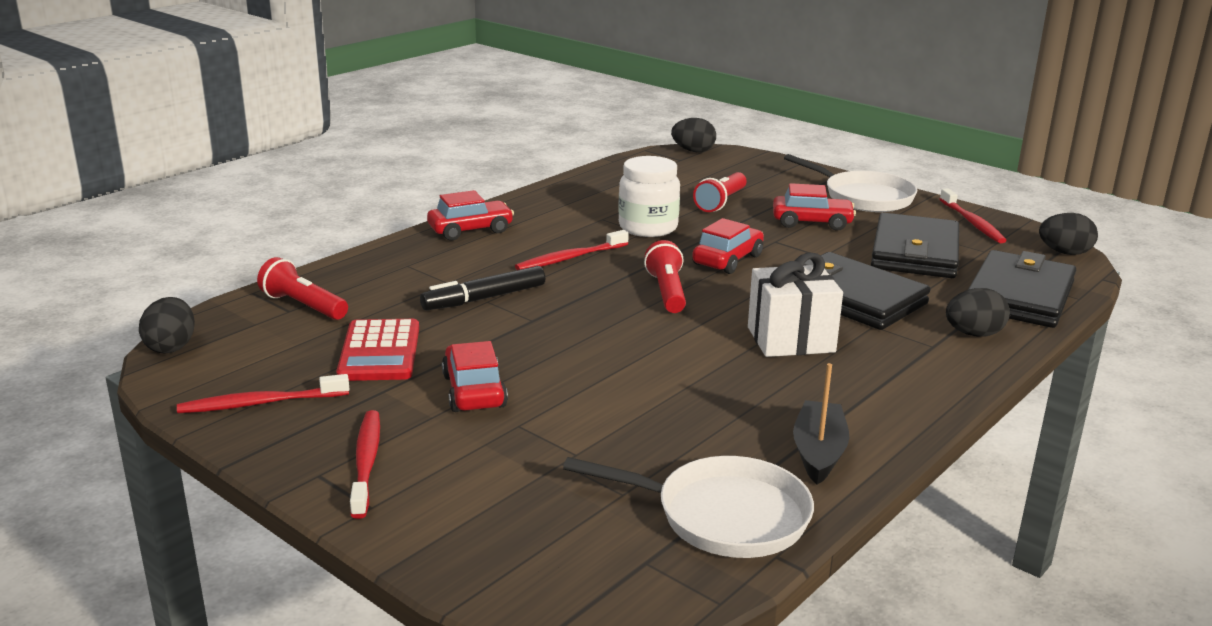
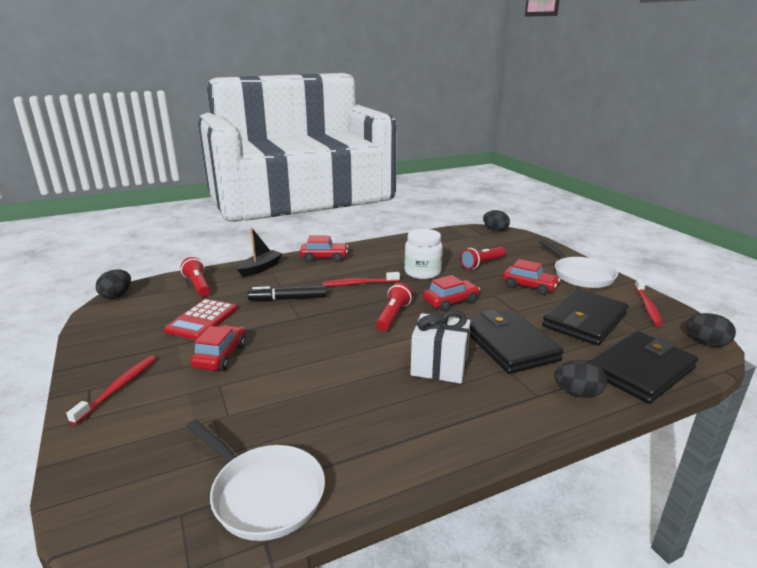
camera: 25 degrees right, 0 degrees up
(261, 403) = (115, 337): red toothbrush -> none
(818, 452) = (376, 461): black boat -> black boat (260, 268)

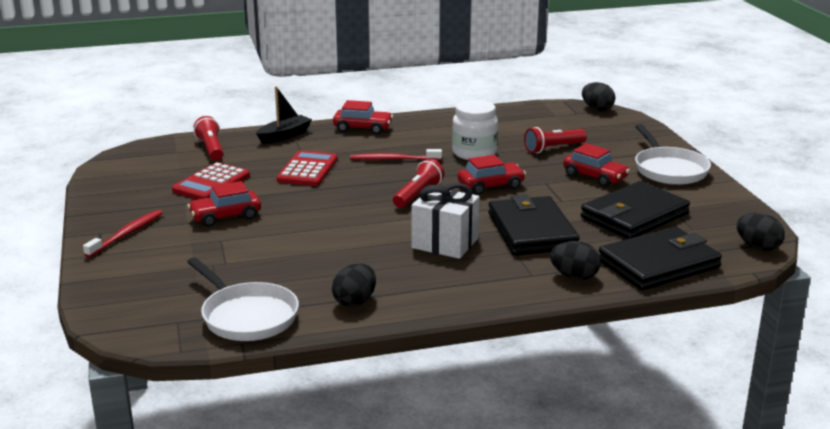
camera: 10 degrees right, 0 degrees up
(117, 295) = (123, 153): black egg -> black egg (355, 301)
(220, 356) = (225, 217): red car -> red car turned 135 degrees counterclockwise
(288, 299) = (308, 170): black marker -> red calculator
(647, 306) = (722, 207): red toothbrush -> none

